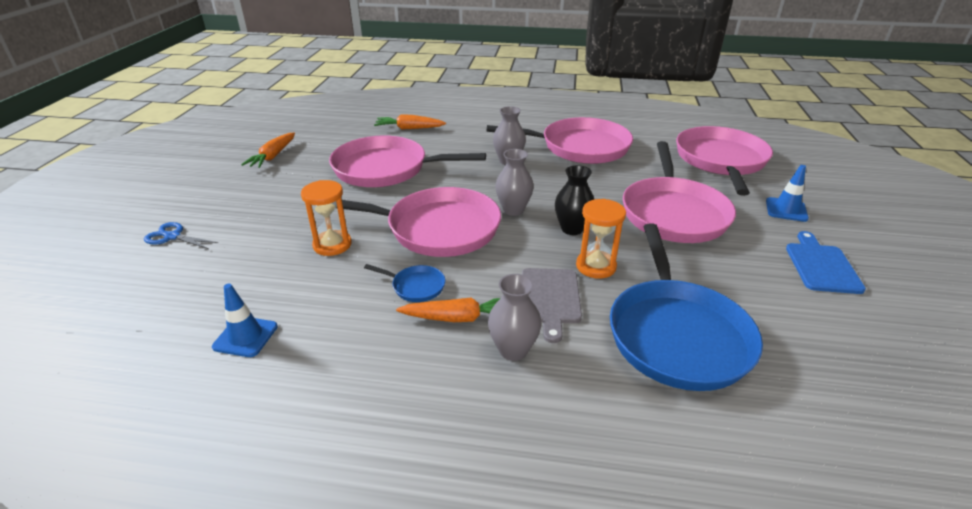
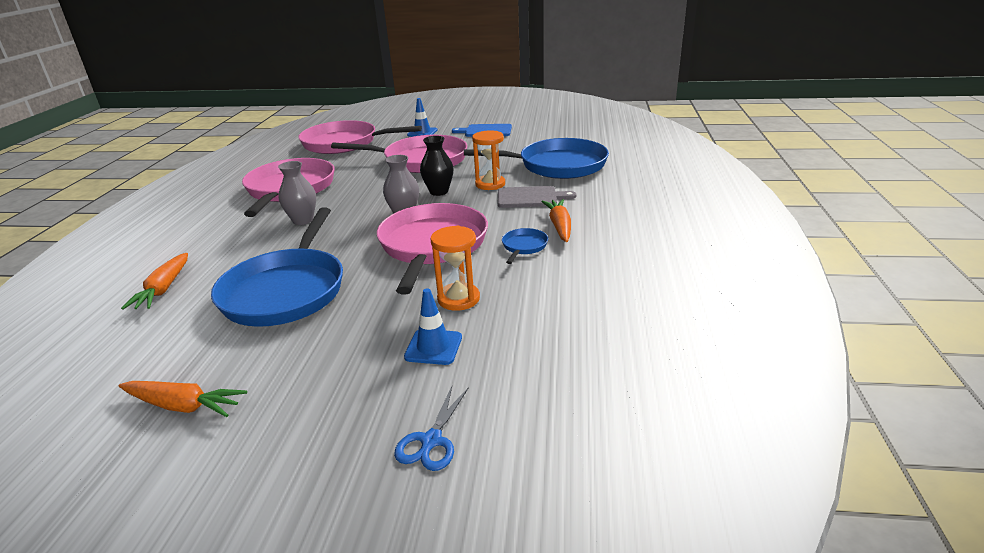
camera: 90 degrees left, 5 degrees down
(245, 337) = (612, 318): blue traffic cone -> blue traffic cone (433, 347)
(386, 169) = (286, 290): pink pan -> blue pan
(513, 350) = (587, 207): grey vase -> none

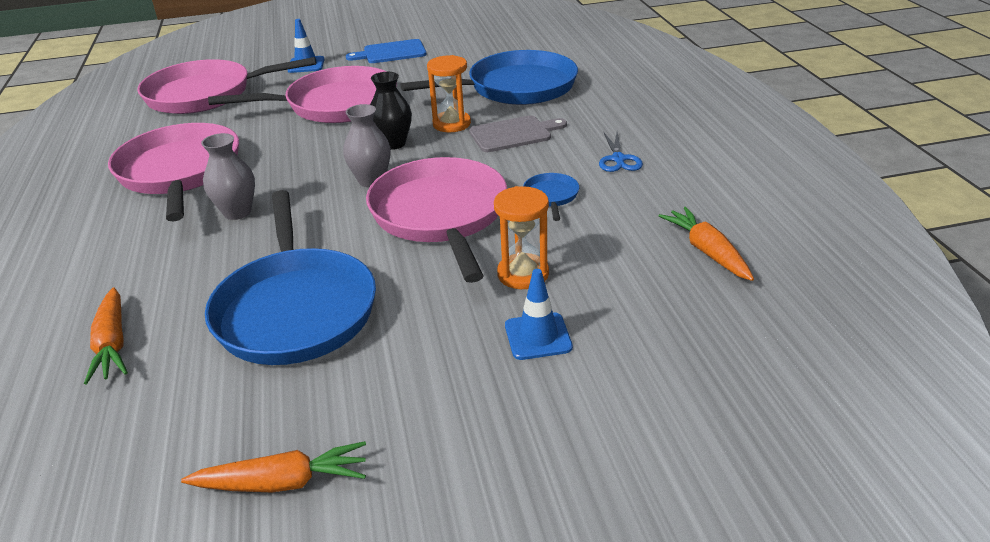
camera: 20 degrees left, 5 degrees up
(431, 441) = (616, 440): blue scissors -> blue scissors (618, 159)
(559, 226) = (574, 164): orange carrot -> orange carrot (707, 252)

